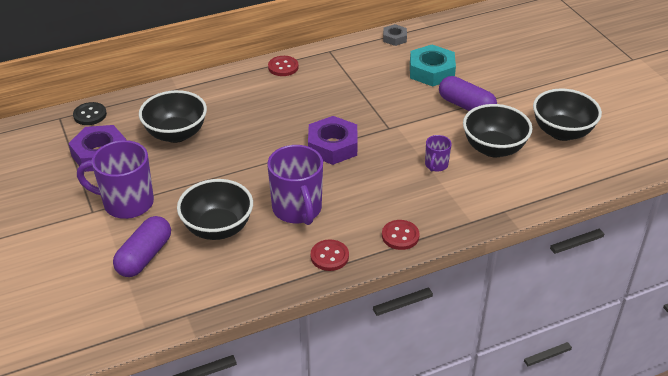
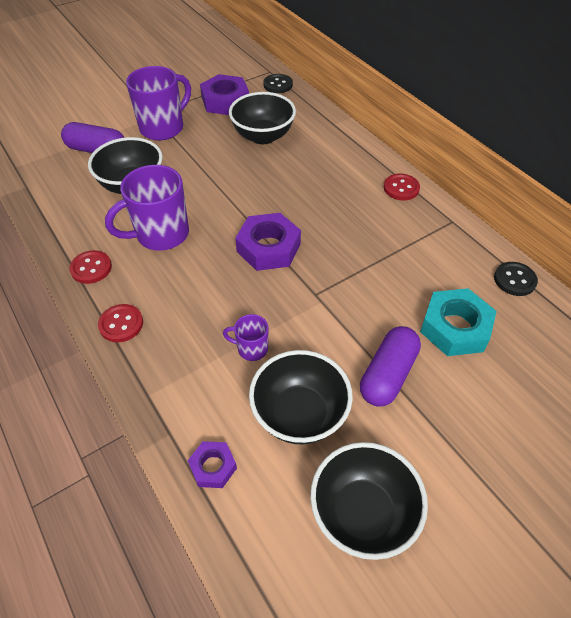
camera: 80 degrees right, 10 degrees up
(127, 203) = (163, 128): purple mug -> purple mug turned 45 degrees clockwise
(394, 38) = (514, 280): grey nut -> black button
(531, 191) = (213, 467): none -> purple nut

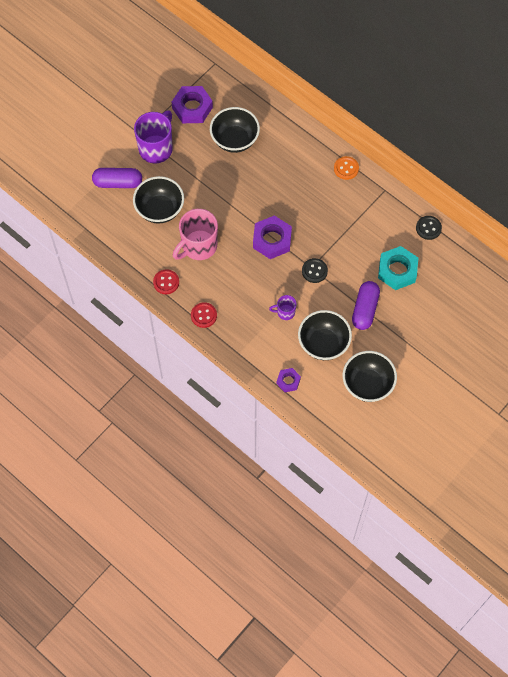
camera: 15 degrees left, 15 degrees up
(161, 234) = (198, 246): purple mug -> pink mug
(278, 85) = (227, 79): black button -> black button (314, 271)
(401, 188) = (346, 168): red button -> orange button

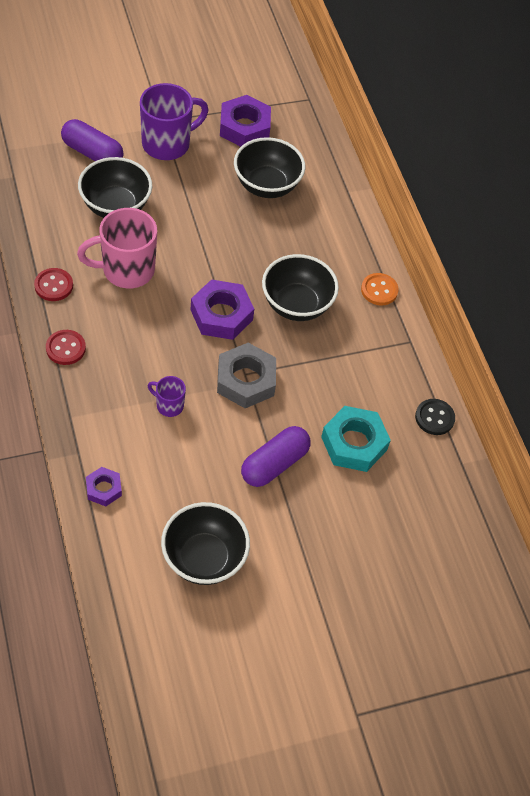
camera: 25 degrees right, 10 degrees down
(314, 271) = (245, 380): black button -> grey nut
(323, 343) = (187, 472): black bowl -> black bowl (296, 305)

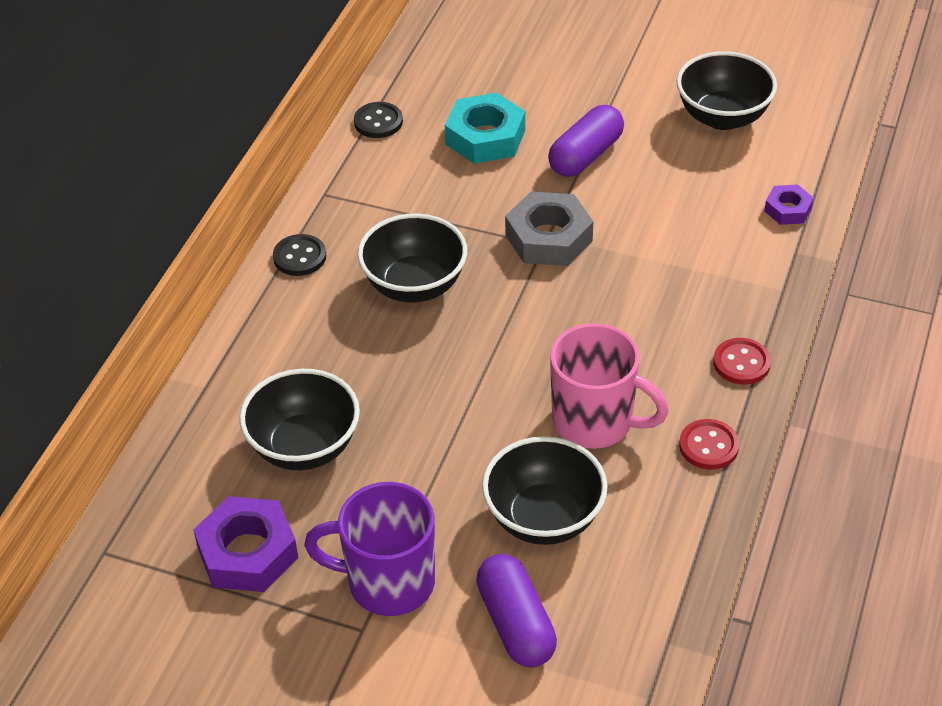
camera: 135 degrees left, 10 degrees down
(169, 405) = (658, 252): purple mug -> none
(221, 315) = (516, 315): purple nut -> none
(274, 464) = (586, 155): purple capsule -> purple capsule turned 45 degrees counterclockwise
(379, 290) = (299, 257): orange button -> black button

